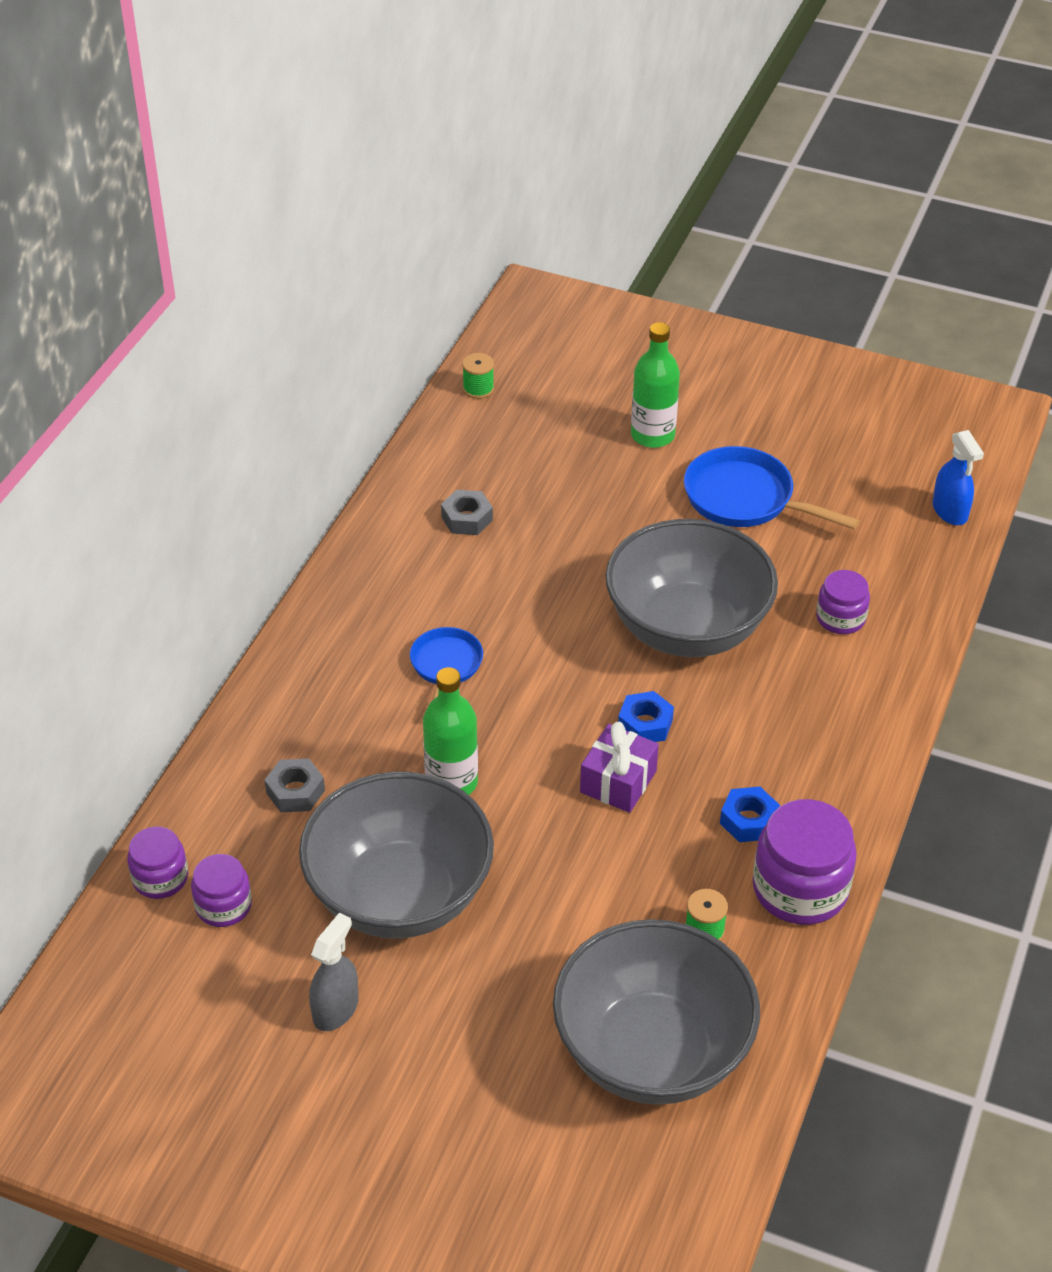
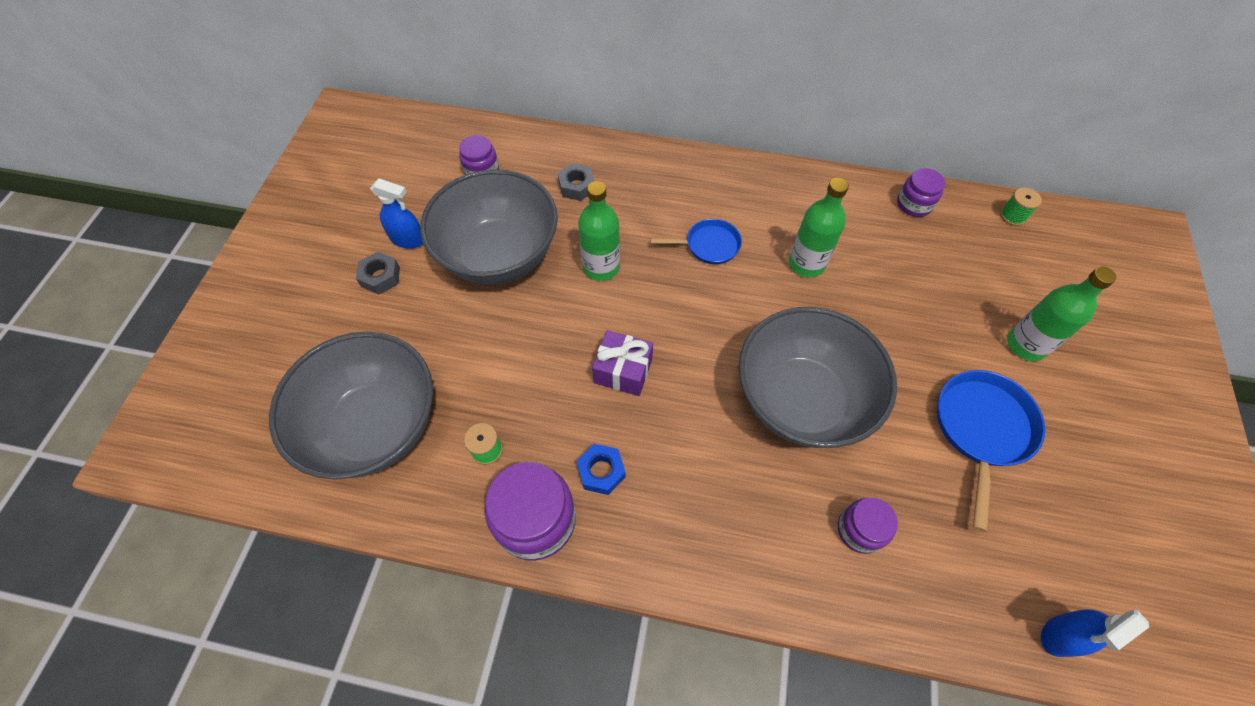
camera: 80 degrees right, 15 degrees up
(160, 878) = (499, 139): purple jar -> purple jar (914, 204)
(336, 1009) = (408, 239): grey spray bottle -> blue spray bottle
(467, 518) = (863, 233): grey nut -> grey nut (380, 277)
(500, 580) = (806, 264): none -> green bottle
(645, 724) = (686, 382): blue nut -> none

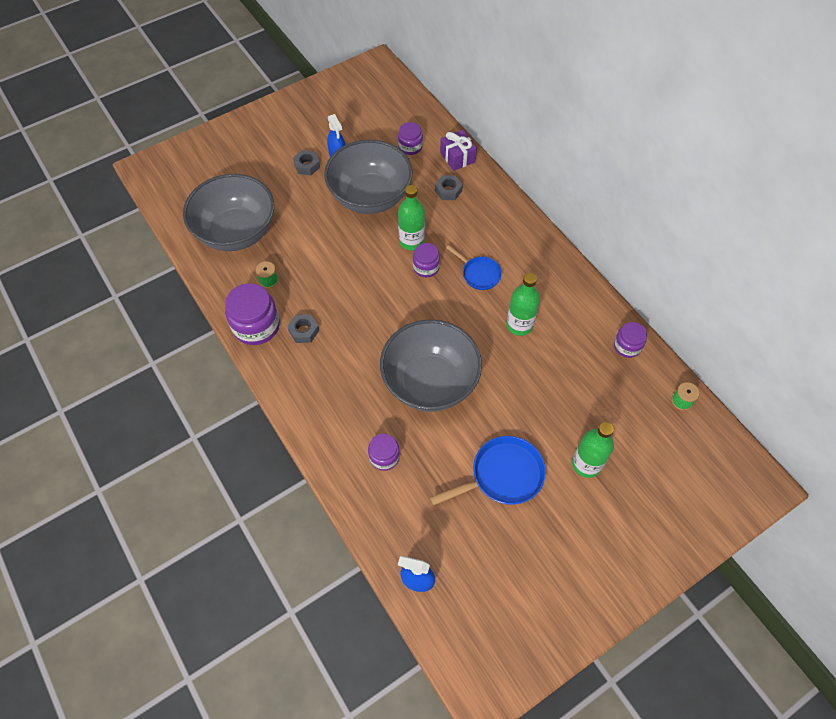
camera: 45 degrees right, 0 degrees up
(601, 472) = (304, 331): blue nut -> grey nut
(623, 371) = (363, 297): purple gift -> purple gift (457, 157)
(649, 282) = (426, 267): none -> purple jar

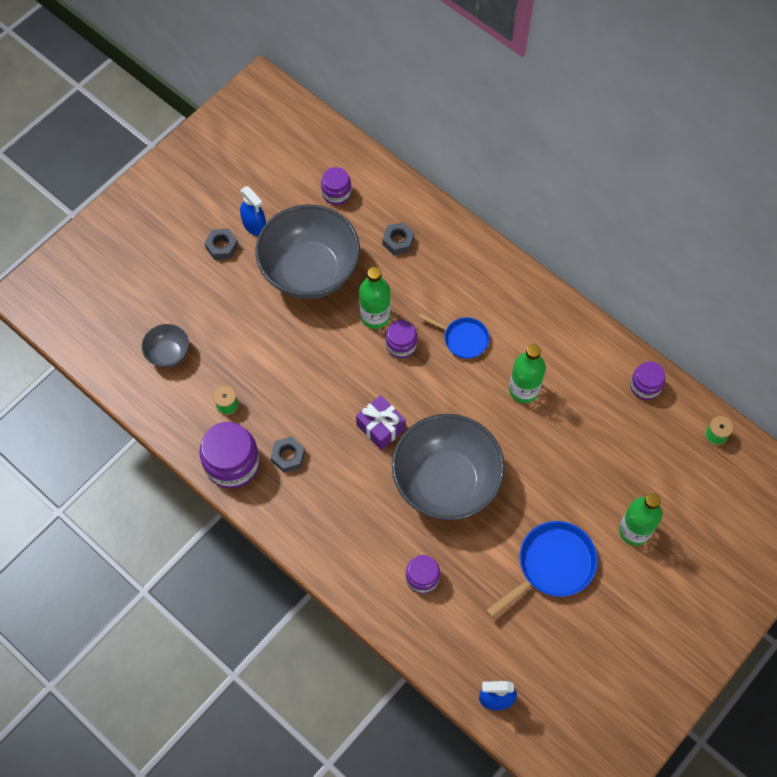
camera: 15 degrees left, 5 degrees up
(236, 232) = (168, 353): grey bowl -> grey bowl, size x0.45
(457, 157) = (396, 194): purple gift -> purple gift (380, 427)

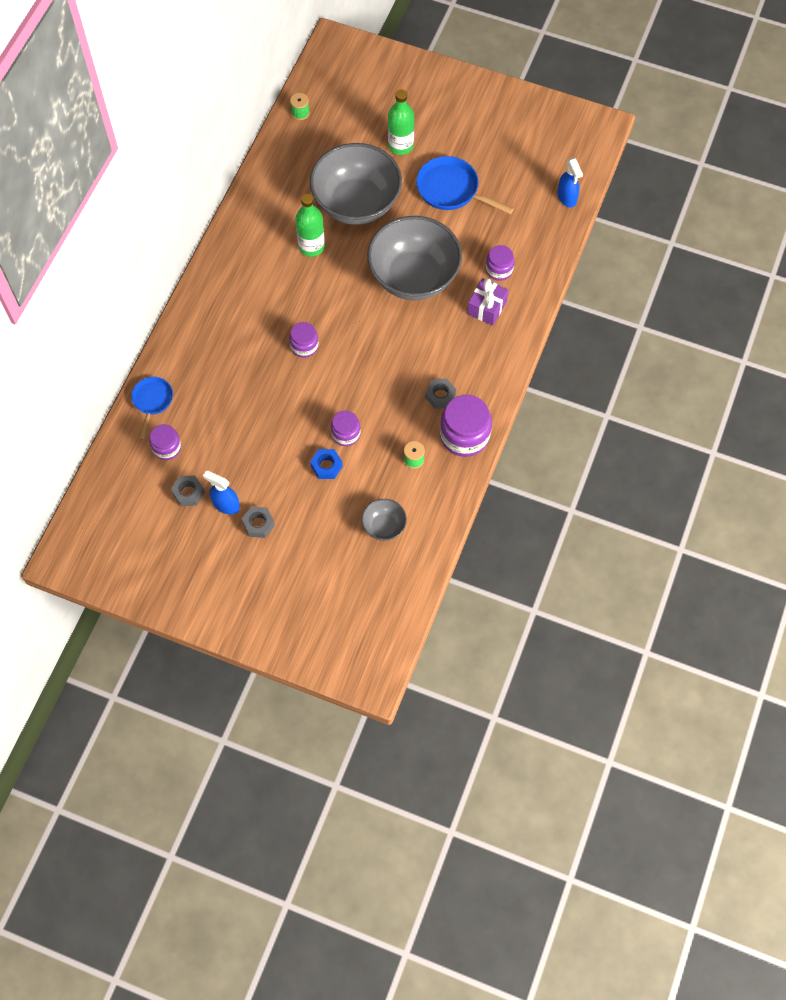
camera: 110 degrees left, 0 degrees up
(254, 225) = (226, 504): blue spray bottle -> blue spray bottle turned 90 degrees counterclockwise
(255, 323) = (326, 466): none -> blue nut
(310, 271) = (257, 441): grey bowl -> grey bowl (356, 204)
(375, 316) = (284, 374): green bottle -> none
(380, 427) = (386, 337): purple gift -> purple gift (487, 307)
(398, 241) = (201, 380): grey nut -> grey nut (188, 493)
(463, 339) = (281, 302): blue pan -> blue pan (152, 401)
(645, 386) = (275, 166): purple jar -> purple jar (346, 434)

